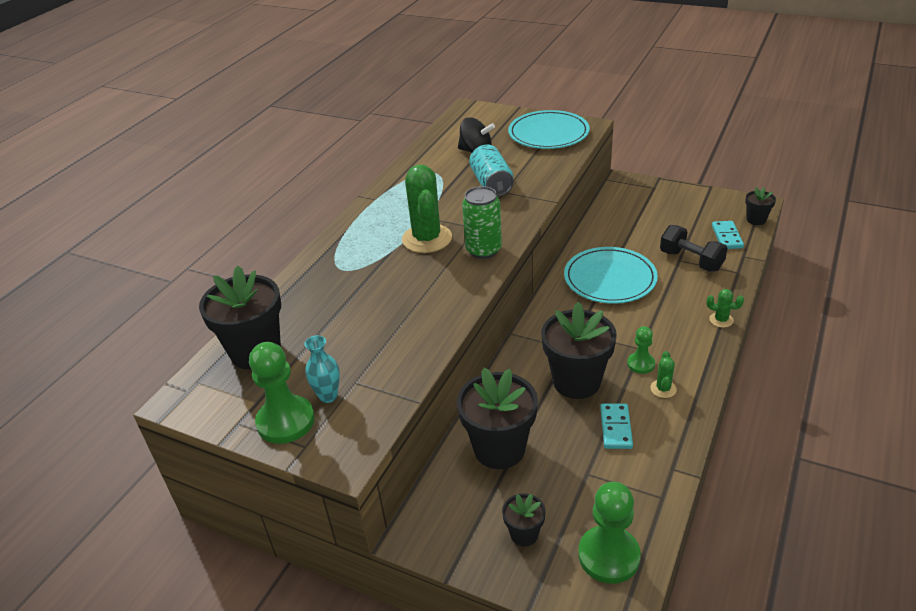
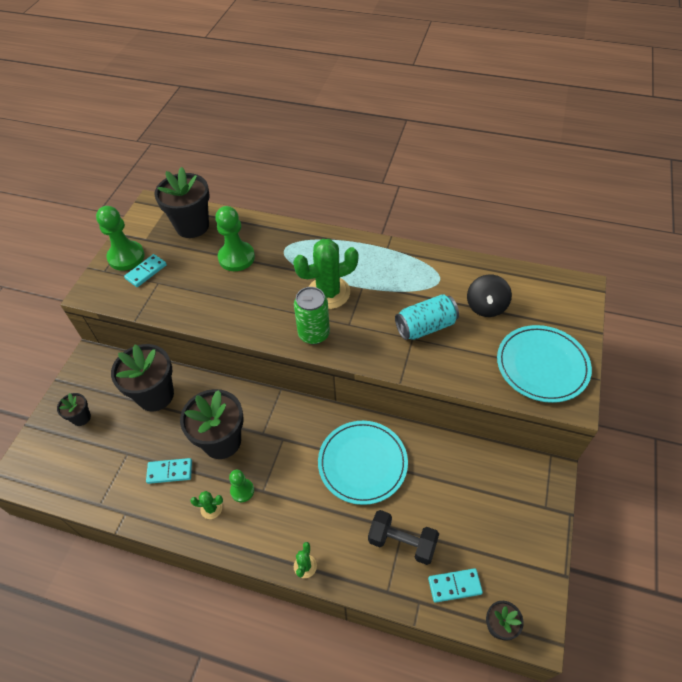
camera: 80 degrees right, 15 degrees up
(328, 396) = (146, 272): turquoise vase -> turquoise domino
(608, 556) = (56, 469): green pawn -> green pawn (236, 257)
(691, 261) = (402, 542): black dumbbell -> black dumbbell turned 75 degrees clockwise

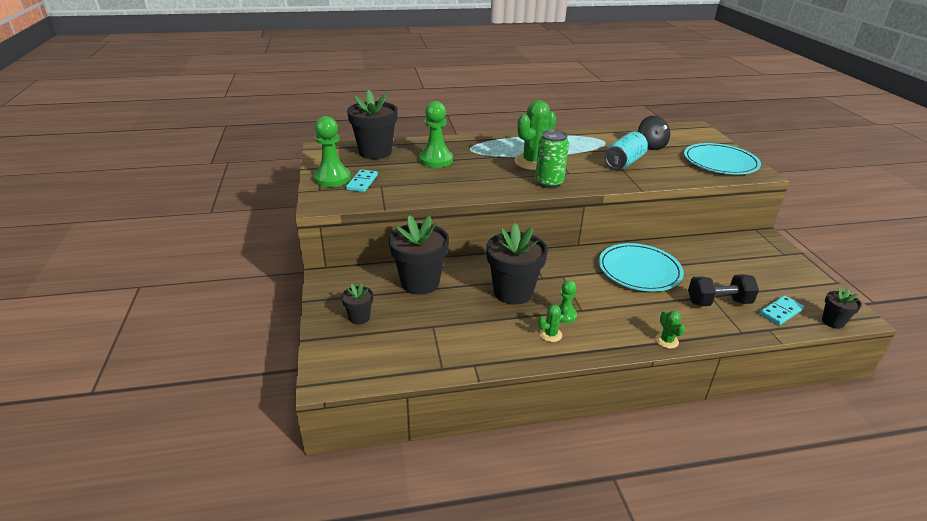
camera: 30 degrees left, 20 degrees down
(170, 471) = (487, 324): turquoise domino -> none

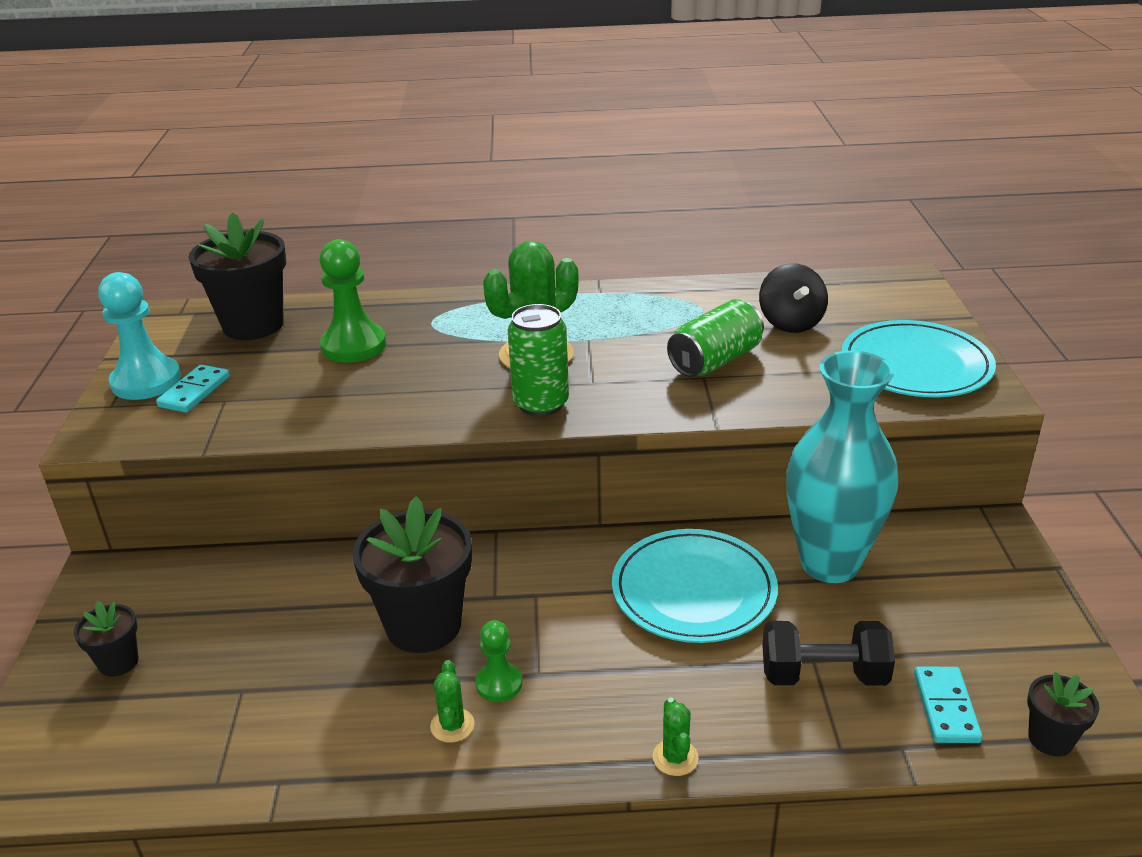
camera: 10 degrees right, 0 degrees up
(332, 178) = (146, 381): green pawn -> turquoise pawn
(420, 283) = (261, 594): black flower pot -> none
(550, 334) = (452, 725): green cactus -> green cactus turned 75 degrees counterclockwise
(624, 162) = (715, 360): turquoise can -> green can
(698, 256) = (829, 563): none -> turquoise vase
(780, 312) = (946, 707): turquoise domino -> turquoise domino turned 60 degrees counterclockwise

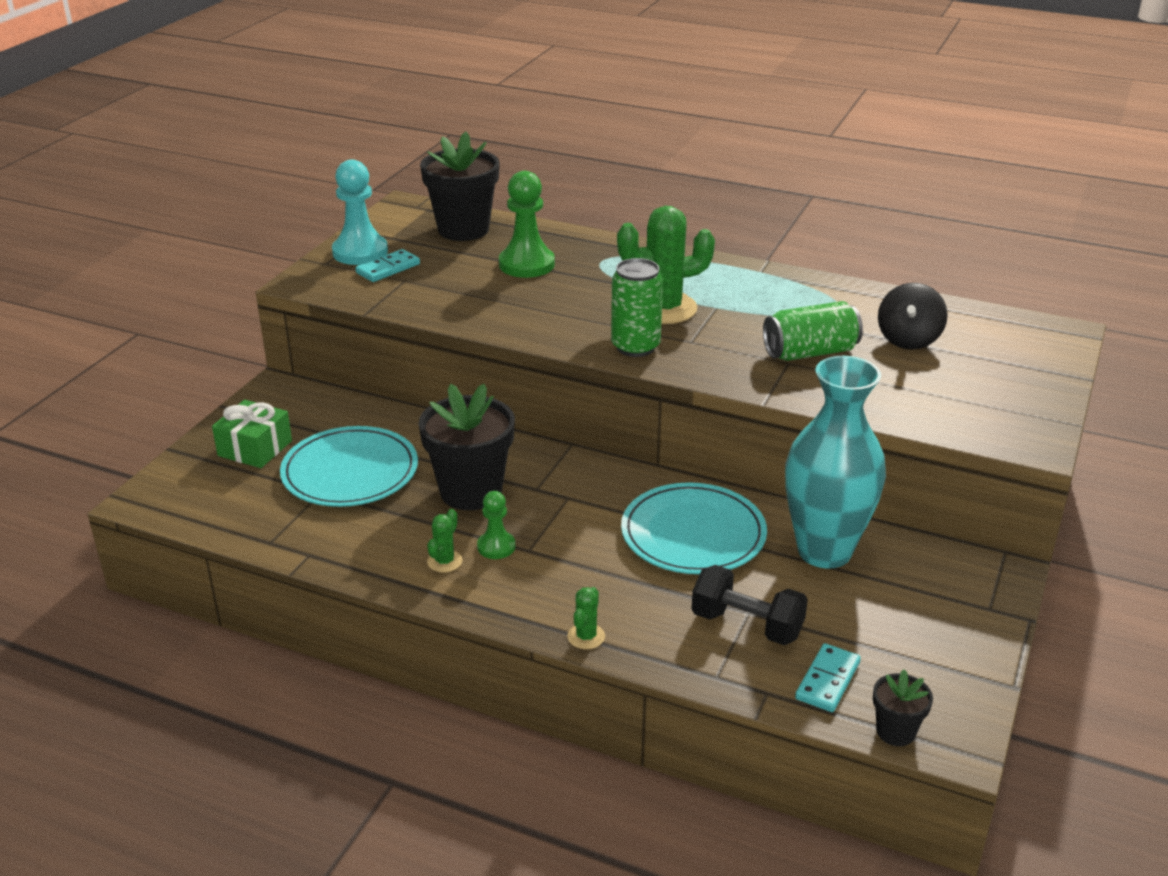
camera: 25 degrees right, 0 degrees up
(118, 662) = (255, 448): black flower pot -> green gift
(916, 365) = (990, 404): turquoise plate -> turquoise plate (350, 472)

